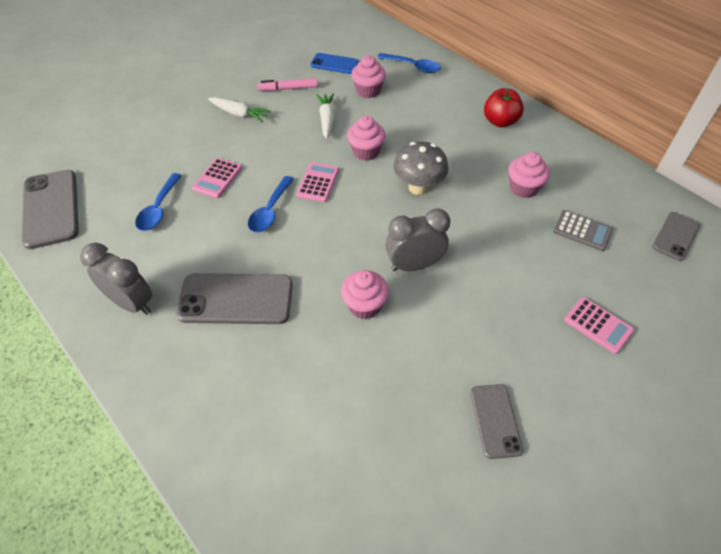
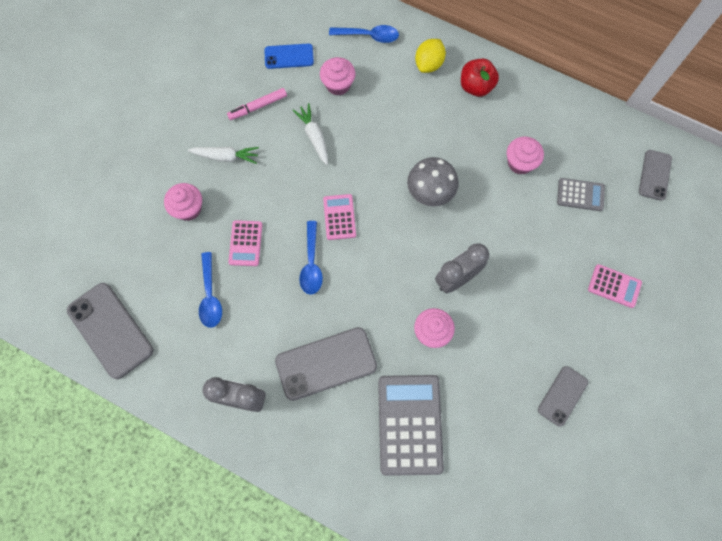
camera: 20 degrees left, 20 degrees up
(295, 389) = (410, 424): none -> grey calculator
(366, 152) = (367, 165): pink cupcake -> pink cupcake (188, 209)
(460, 96) = (429, 64): none -> yellow lemon
(495, 420) = (562, 396): grey phone -> grey phone turned 60 degrees clockwise

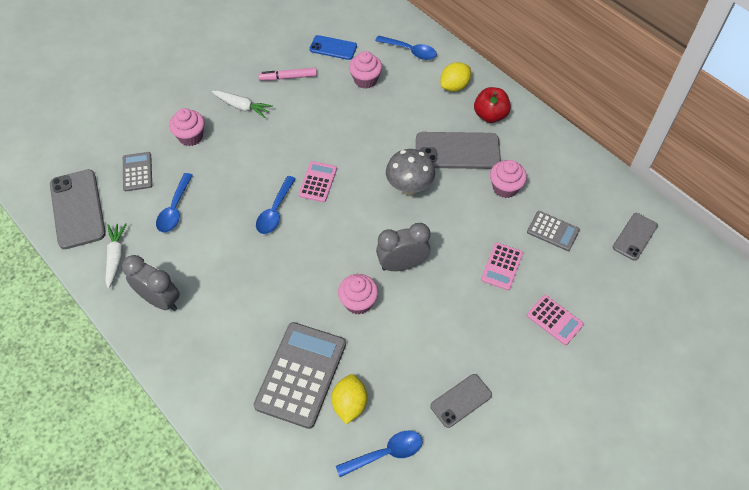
camera: 20 degrees right, 15 degrees down
(152, 267) = (137, 172): none -> grey calculator
(245, 243) = (225, 177): pink calculator -> pink calculator (502, 266)
(314, 136) = (325, 113): white carrot -> white carrot (116, 257)
(326, 363) = (248, 296): grey phone -> grey phone (457, 151)
(466, 436) = (349, 404): none -> yellow lemon
(517, 471) = (386, 453): none -> blue spoon

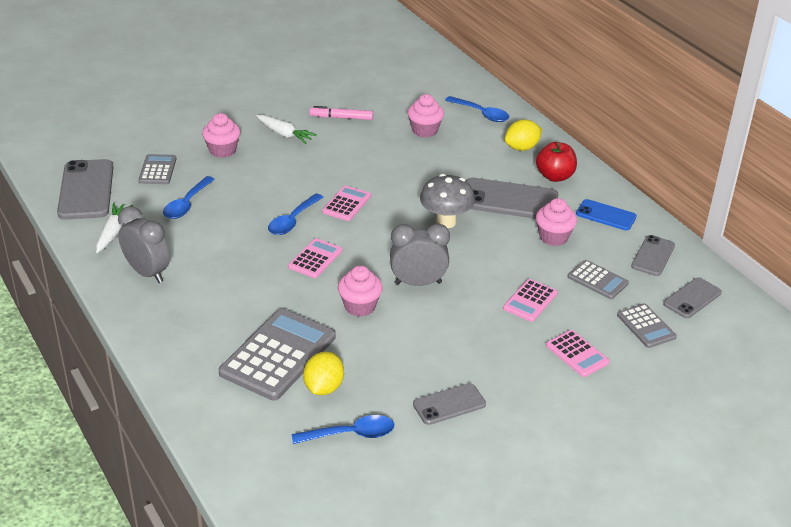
camera: 10 degrees right, 20 degrees down
(306, 253) = (315, 259): none -> pink calculator
(333, 48) = (397, 101): blue phone -> blue phone (606, 215)
(592, 194) = (653, 256): none -> grey phone
(604, 276) = (646, 326): none -> grey calculator

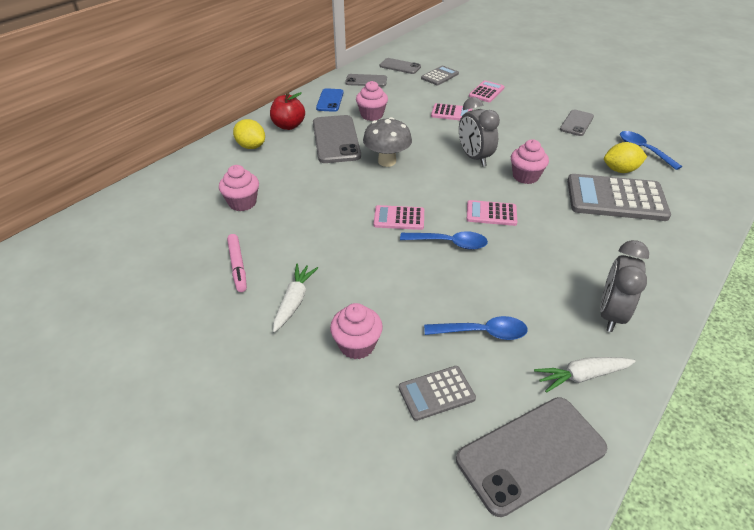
camera: 110 degrees left, 5 degrees up
(449, 404) = (576, 123): grey phone -> grey phone turned 75 degrees clockwise
(481, 114) = (196, 177): blue spoon -> none
(597, 280) = (408, 94): grey calculator -> none

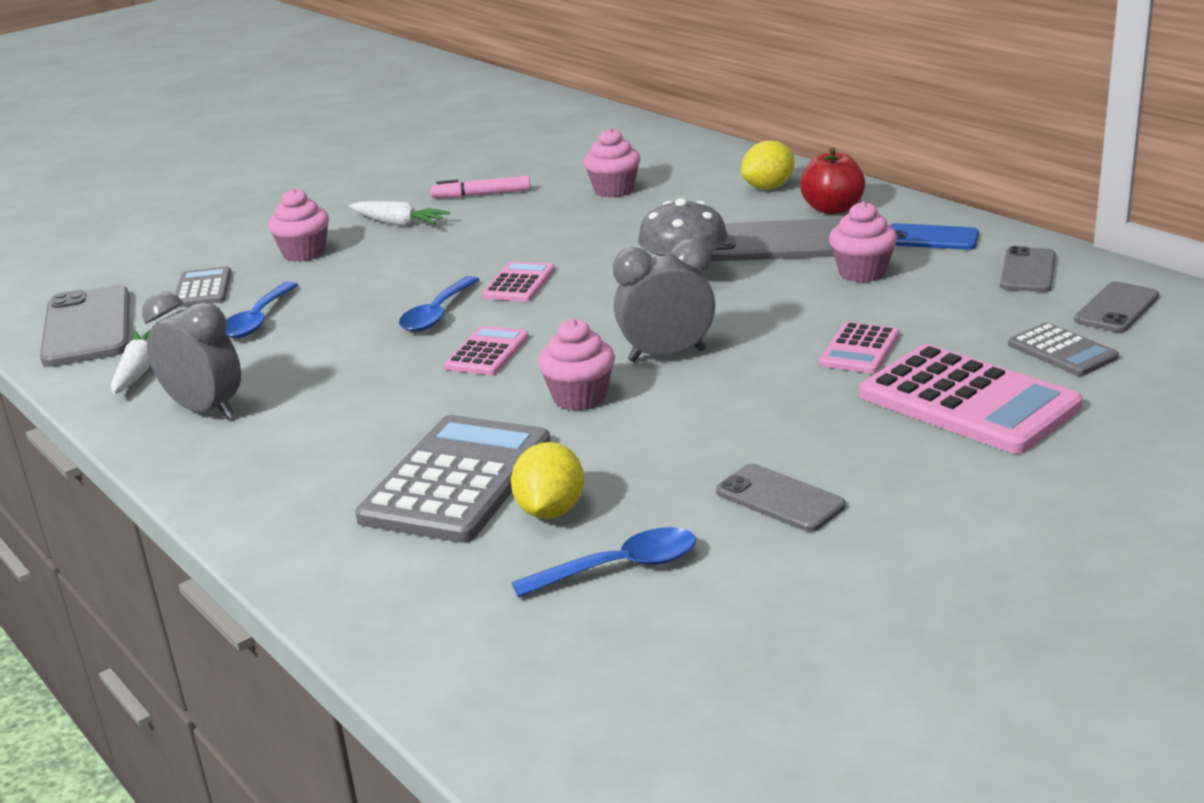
camera: 105 degrees right, 15 degrees down
(486, 92) = (968, 401): pink calculator -> pink calculator, size x1.92

